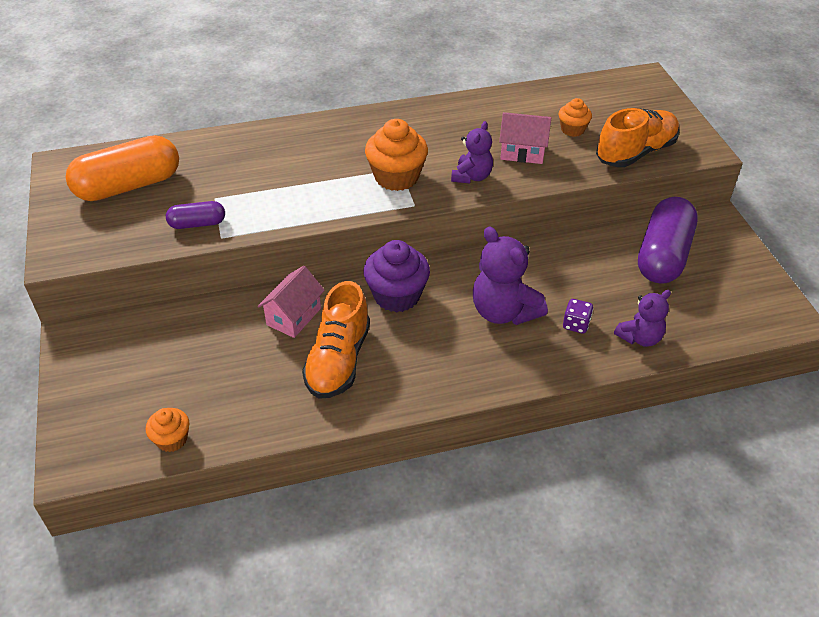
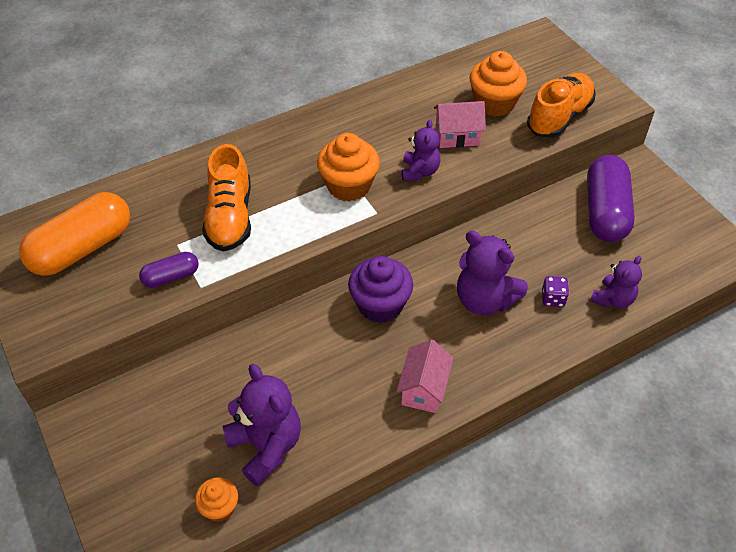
camera: 15 degrees left, 5 degrees up
(237, 396) = (266, 446): none -> purple teddy bear
(294, 316) = (290, 349): pink house -> pink house (424, 389)
(338, 360) = (349, 385): orange shoe -> orange shoe (230, 217)
(572, 130) = (494, 103): orange cupcake -> orange cupcake, size x1.76

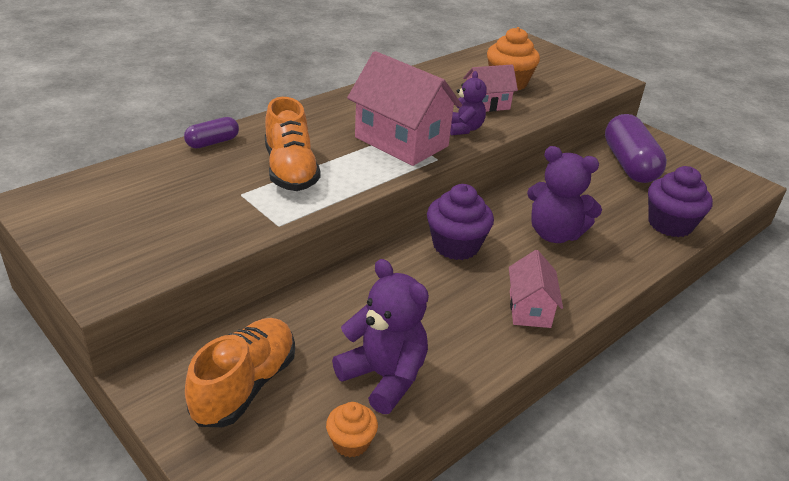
camera: 15 degrees left, 15 degrees down
(82, 248) = (134, 204): orange capsule -> none
(171, 277) = (243, 220): purple capsule -> purple capsule (212, 142)
(349, 186) = (401, 142): orange cupcake -> pink house
(553, 298) = (617, 228): purple dice -> none
(559, 117) = (569, 89): orange shoe -> orange shoe (245, 386)
(612, 299) = (670, 224): purple teddy bear -> purple cupcake

